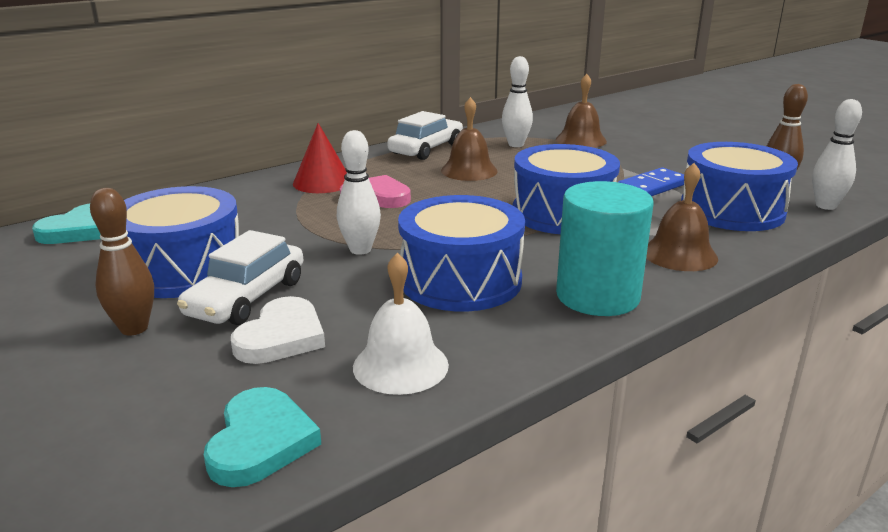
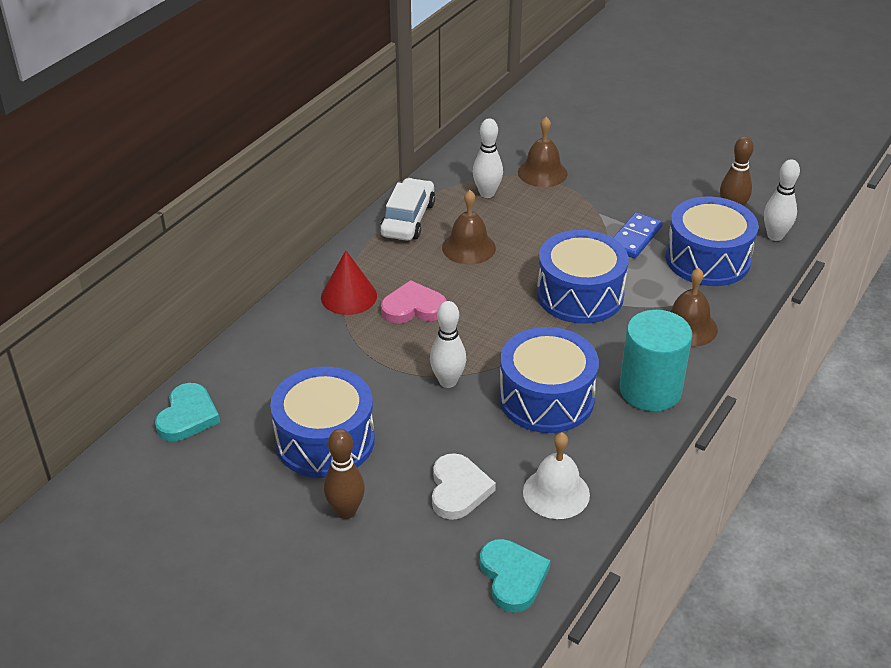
camera: 20 degrees left, 15 degrees up
(246, 298) = (402, 458): white car -> none

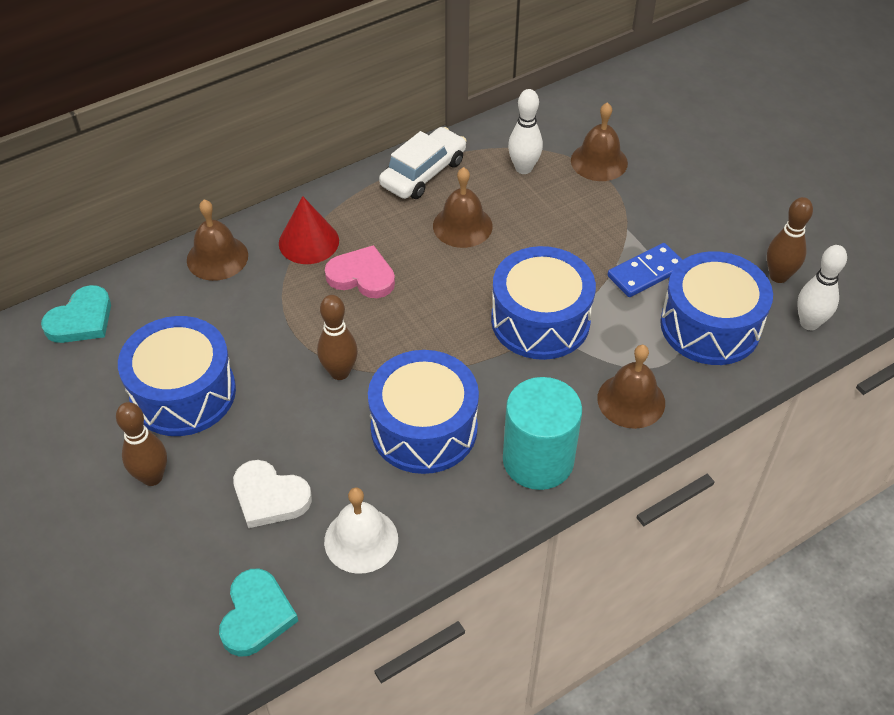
camera: 25 degrees right, 10 degrees up
(277, 331) = (217, 257): none -> brown bell
(448, 381) = (340, 372): white bowling pin -> brown bowling pin
(458, 489) = (269, 497): white heart -> white heart turned 90 degrees clockwise

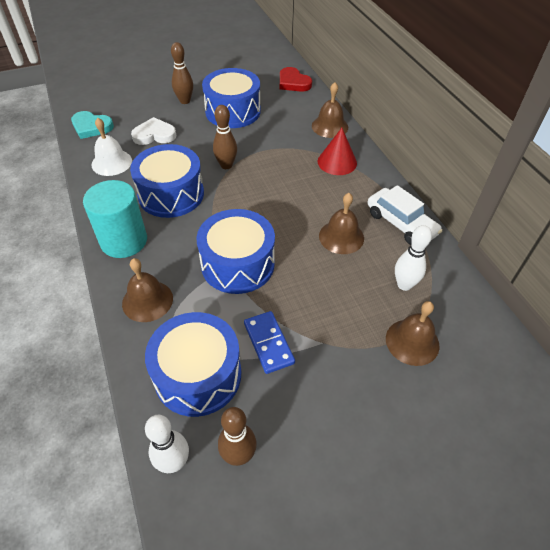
camera: 100 degrees right, 0 degrees up
(81, 320) = (293, 82): turquoise heart -> red heart
(269, 497) = (154, 135): white heart -> white heart turned 45 degrees clockwise
(362, 276) = (301, 182): pink heart -> none

